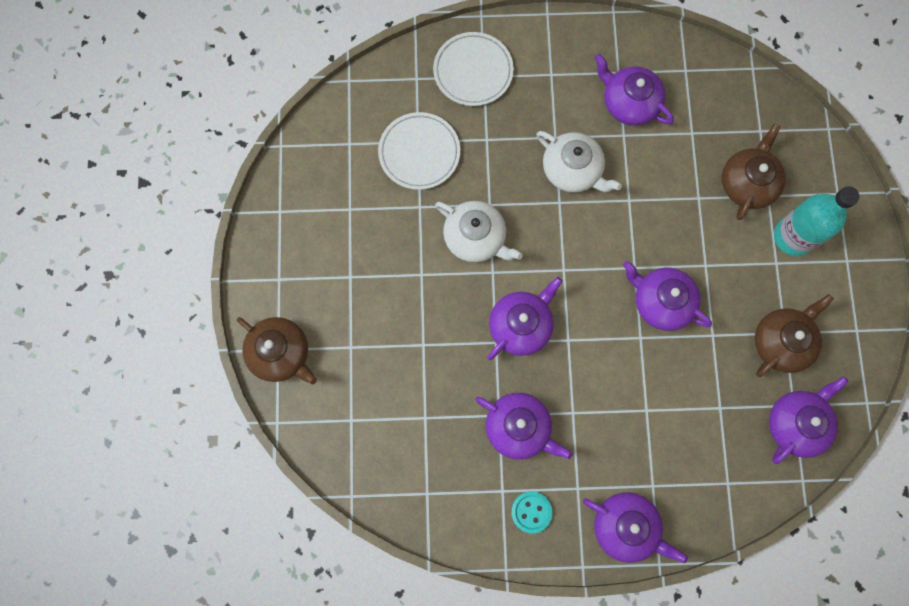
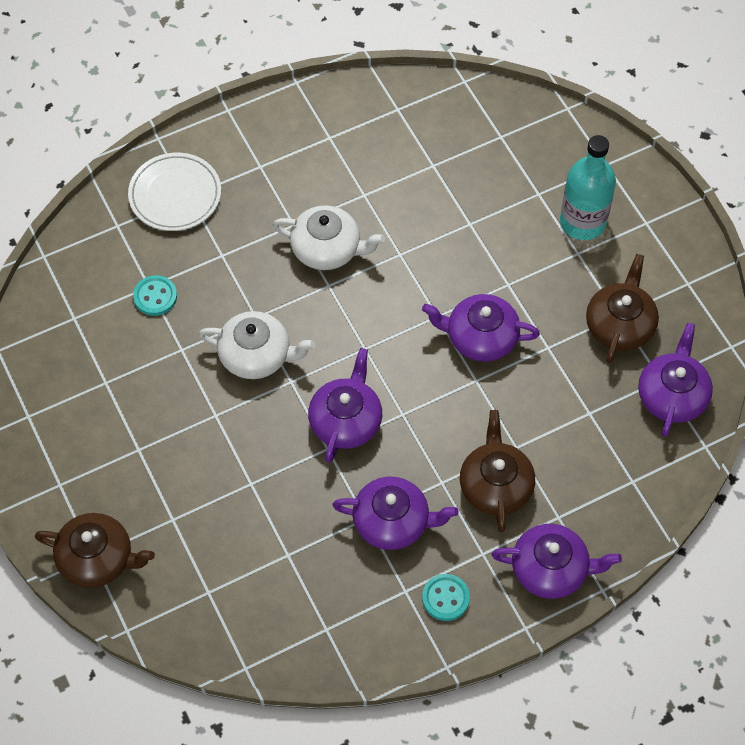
camera: 25 degrees left, 15 degrees down
(419, 153) = (155, 296): white plate -> turquoise button
(629, 102) = (354, 161): purple teapot -> none
(747, 183) = (512, 190): brown teapot -> brown teapot (495, 485)

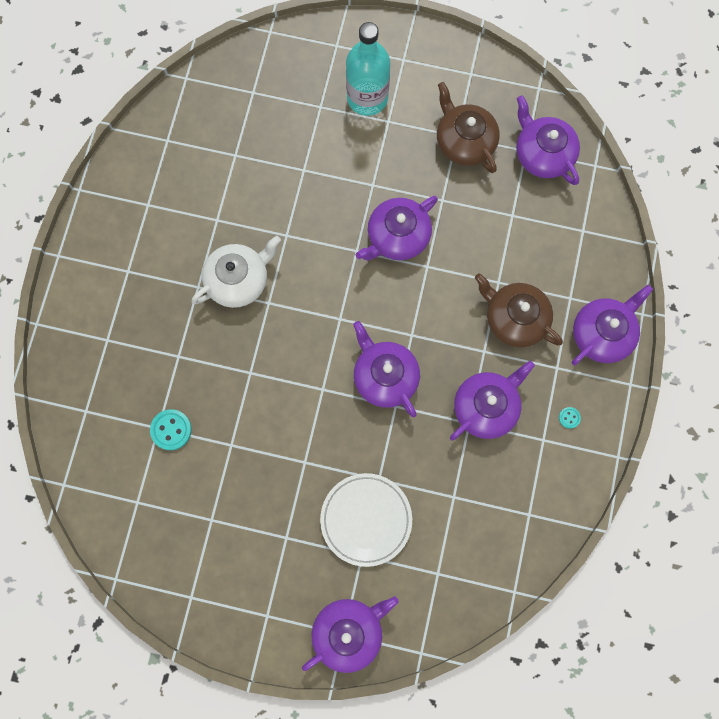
camera: 50 degrees left, 15 degrees up
(97, 558) = (349, 632): brown teapot -> purple teapot
(175, 195) = (97, 349): white plate -> white plate (366, 519)
(256, 355) = (281, 396): white teapot -> none
(445, 598) = (569, 418): turquoise button -> turquoise button, size x0.53

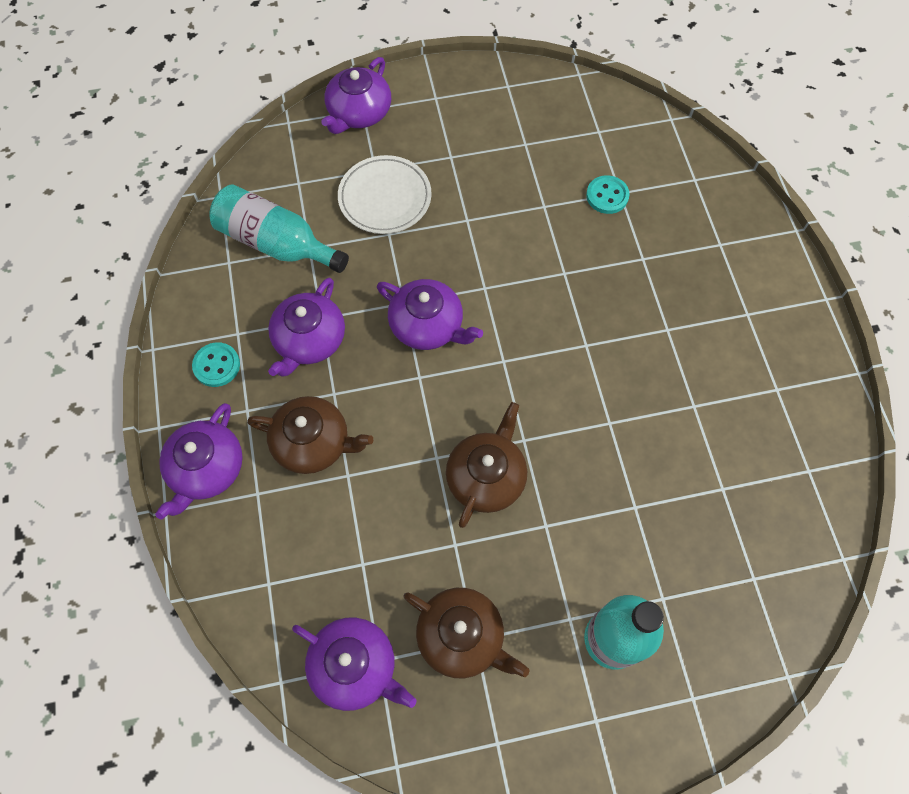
camera: 155 degrees right, 10 degrees down
(238, 280) = (631, 354): white teapot -> none
(397, 236) = (486, 476): purple teapot -> brown teapot
(480, 515) = (276, 243): none -> turquoise bottle
(569, 418) = (216, 365): turquoise button -> turquoise button, size x1.89

